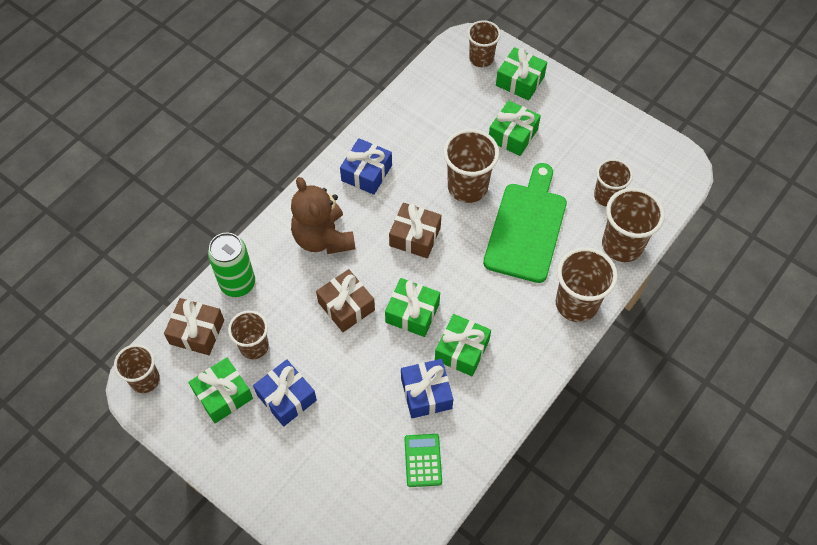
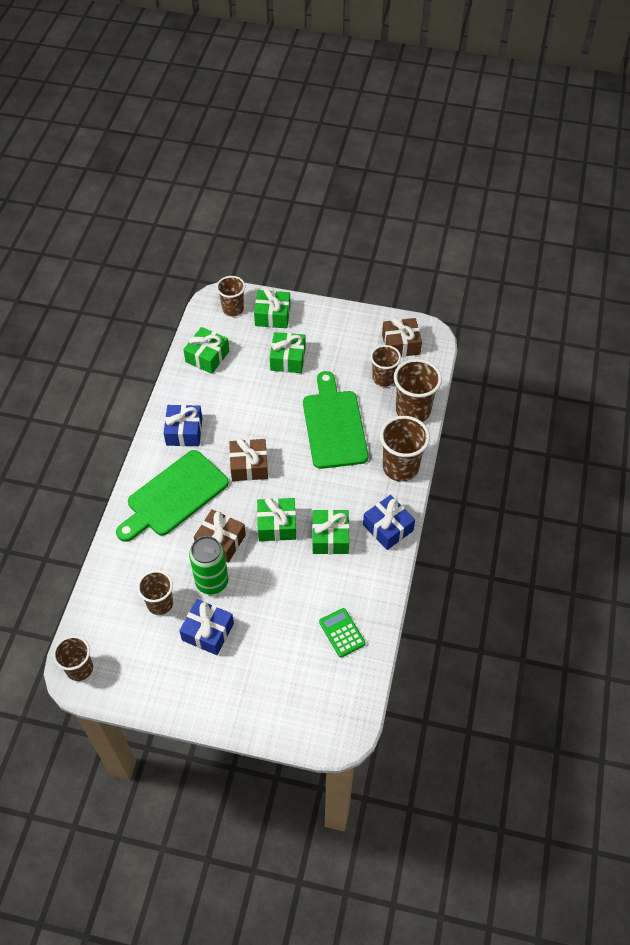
camera: 25 degrees left, 5 degrees down
(197, 332) = (105, 612): brown gift -> brown gift (401, 344)
(223, 395) = (153, 652): green gift -> green gift (207, 356)
(238, 284) = (120, 560): green can -> green can (212, 582)
(323, 238) = (174, 496): brown teddy bear -> green cutting board
(426, 393) = (319, 581): blue gift -> blue gift (388, 528)
(467, 187) = (272, 412): brown cup -> none

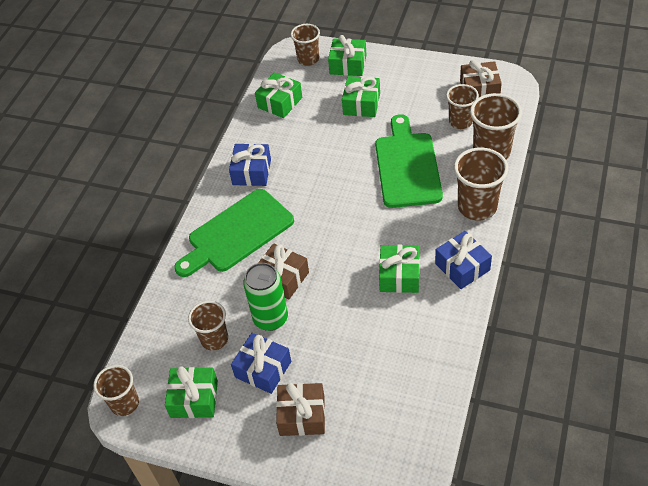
camera: 10 degrees right, 5 degrees down
(249, 466) = (316, 205): brown gift -> brown gift (302, 415)
(277, 525) = (342, 263): green gift -> green gift (194, 399)
(342, 633) = (409, 374): green calculator -> none

